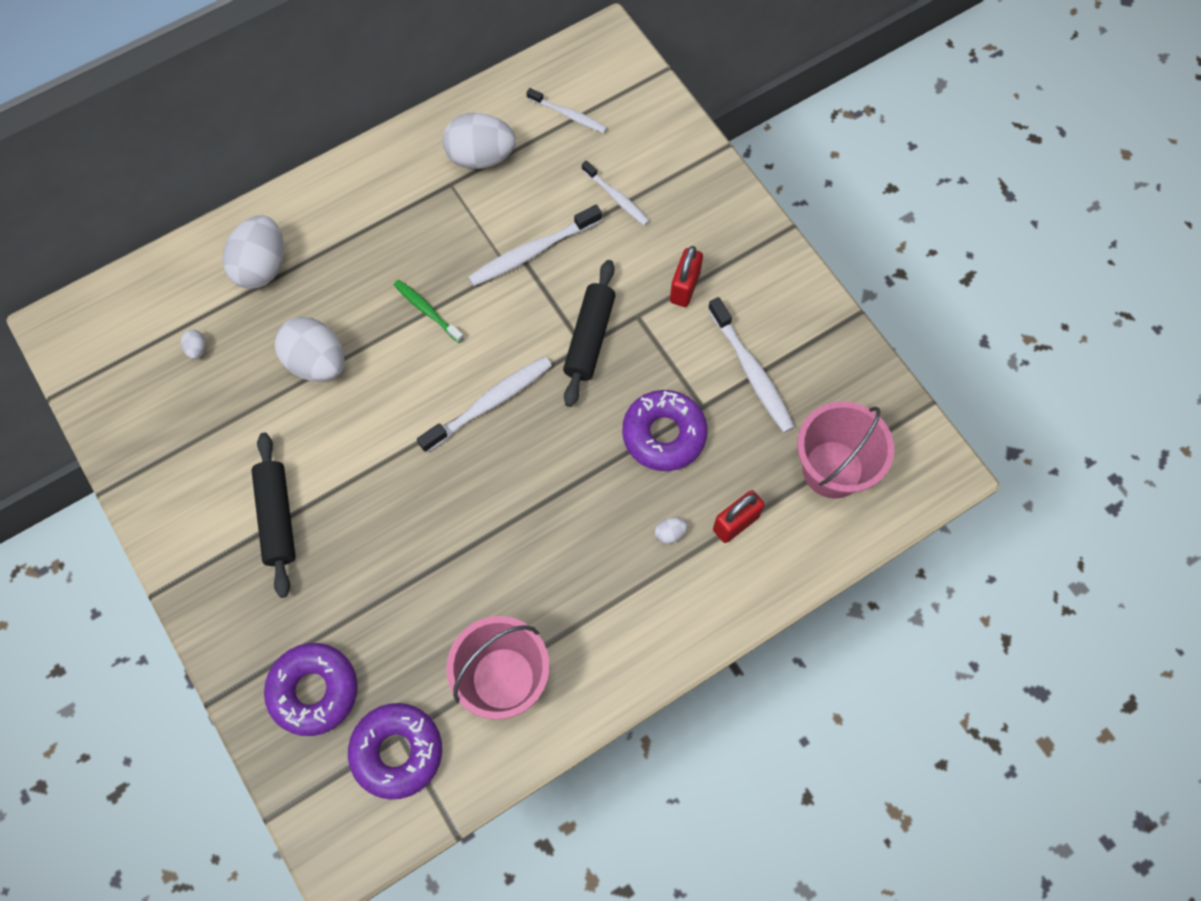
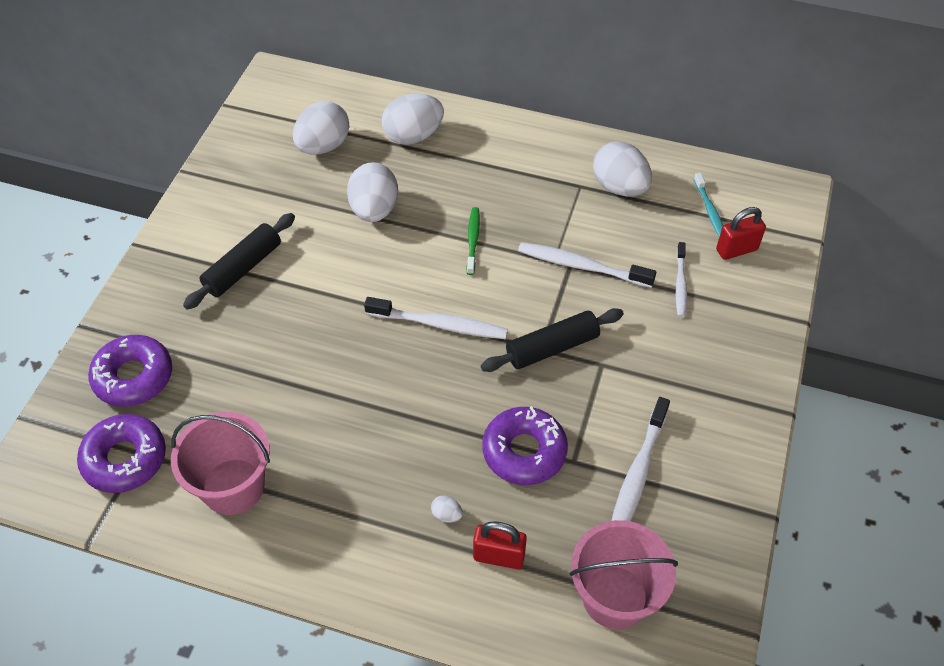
camera: 50 degrees right, 15 degrees down
(197, 349) = (323, 146): white egg -> white egg, size x2.43
(568, 115) = (710, 211): white toothbrush -> turquoise toothbrush
(684, 287) = (657, 378): red padlock -> red padlock (736, 250)

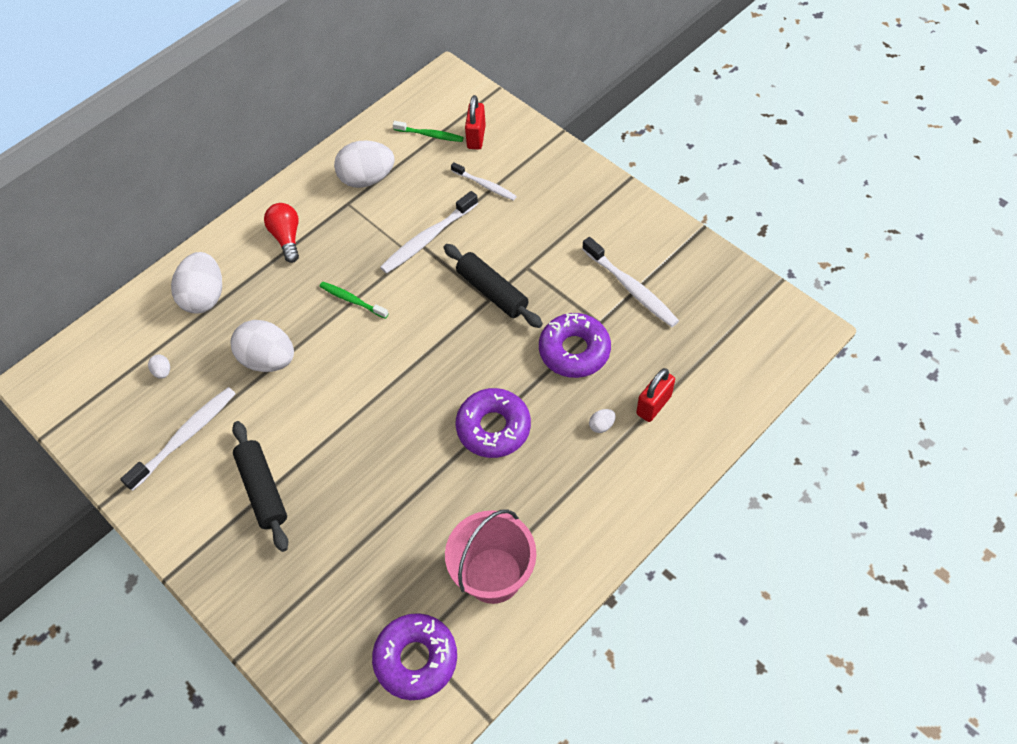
camera: 60 degrees left, 5 degrees up
(133, 377) = (329, 625): purple donut -> purple donut (493, 427)
(323, 146) = (162, 371): white egg -> white egg, size x0.41
(440, 324) = (423, 359): white toothbrush -> white toothbrush (185, 437)
(511, 161) = (287, 237): none -> red light bulb
(552, 347) = (492, 292): black rolling pin -> black rolling pin turned 45 degrees counterclockwise
(615, 597) = (719, 346): pink bucket -> none
(710, 211) = (430, 135): turquoise toothbrush -> green toothbrush

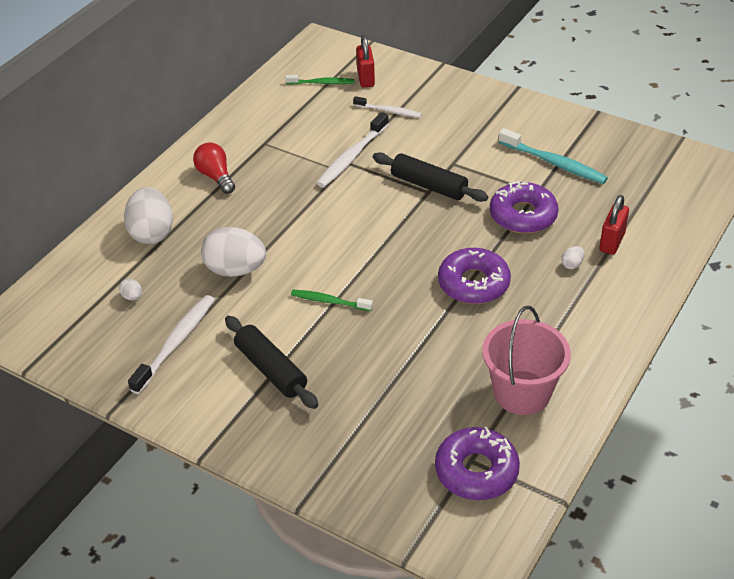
camera: 15 degrees left, 15 degrees down
(352, 300) = (299, 213): green toothbrush -> green toothbrush (329, 301)
(367, 179) = (275, 122): white egg -> none
(631, 288) = (554, 163): white toothbrush -> turquoise toothbrush

